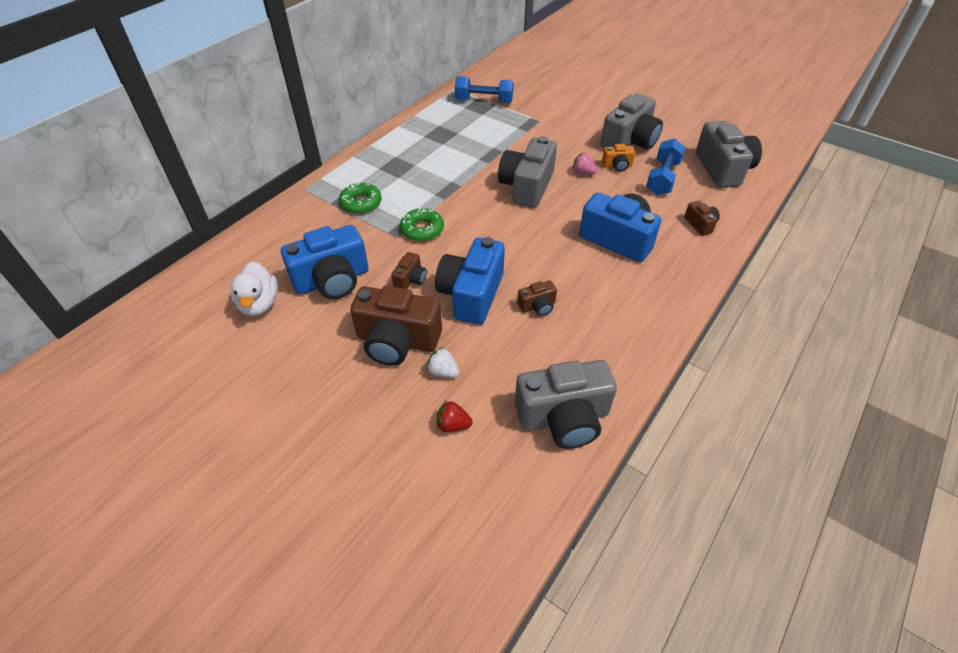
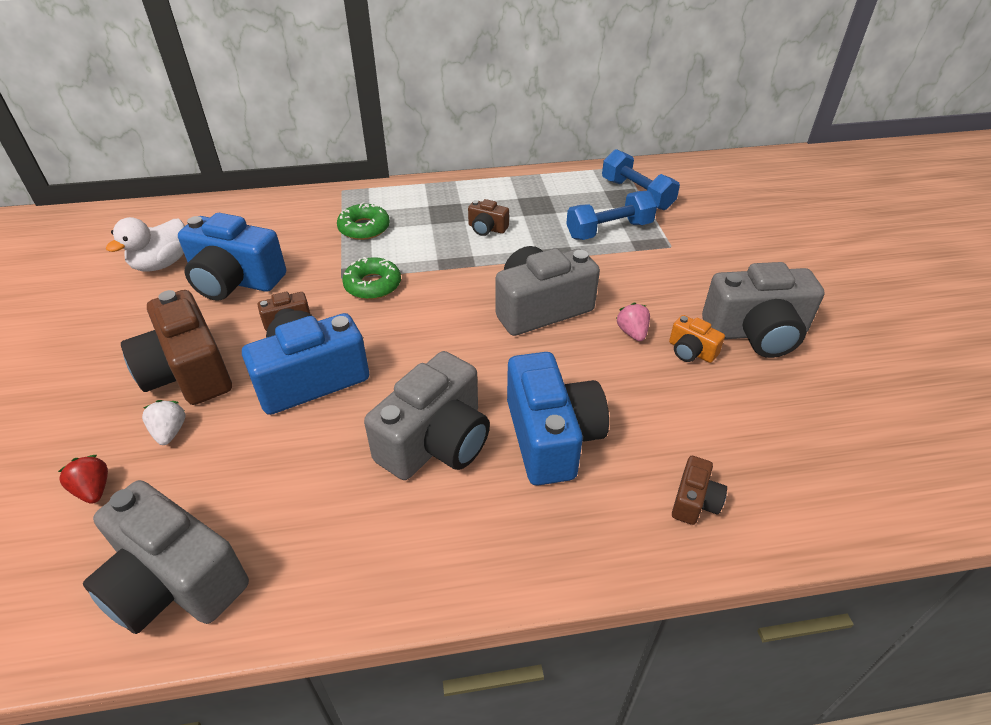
camera: 45 degrees right, 5 degrees down
(537, 306) = (346, 441): brown camera -> brown camera (487, 228)
(662, 178) = (733, 405): blue dumbbell -> blue dumbbell (609, 230)
(723, 169) = (853, 454): grey camera -> grey camera (436, 441)

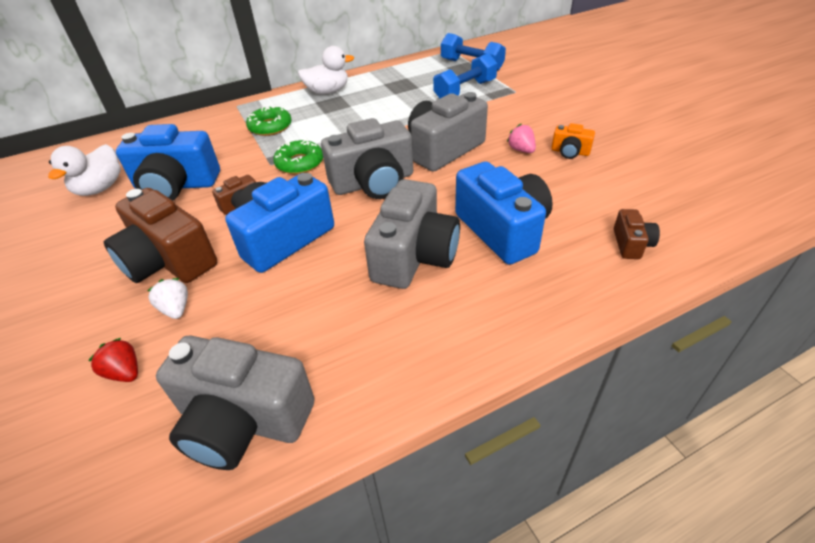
camera: 15 degrees left, 0 degrees up
(449, 194) = (327, 92): none -> white duck
(487, 228) = (371, 107): brown camera -> none
(756, 333) = (607, 131): grey camera -> grey camera (373, 183)

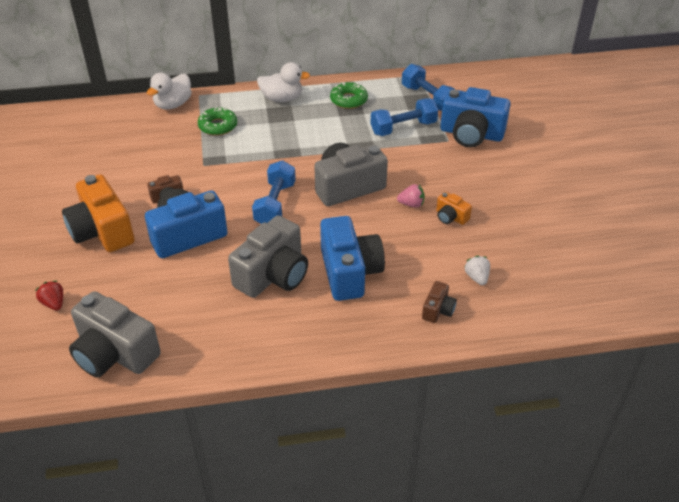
camera: 15 degrees right, 0 degrees up
(100, 188) = (70, 154): white duck -> white duck (173, 104)
(169, 260) = (102, 231): brown camera -> orange camera
(176, 185) = (126, 167): blue camera -> blue camera (471, 134)
(176, 309) = (96, 269): white strawberry -> white strawberry (477, 277)
(300, 163) = (226, 170): green donut -> green donut (348, 100)
(373, 183) = (275, 204): grey camera -> blue dumbbell
(521, 150) = (411, 204): pink strawberry -> pink strawberry turned 105 degrees clockwise

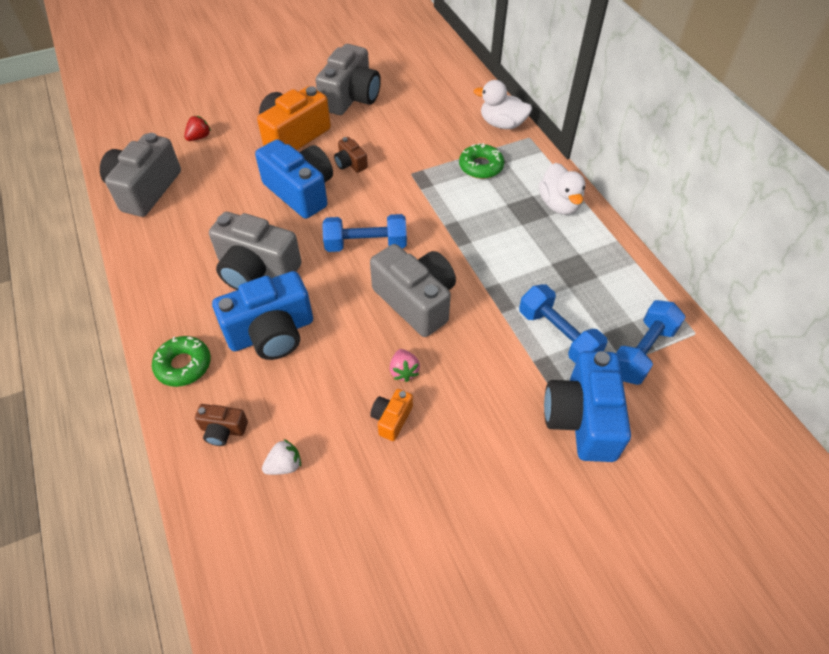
camera: 75 degrees right, 10 degrees up
(70, 184) = (351, 97): none -> grey camera
(348, 100) = (590, 266): green donut -> green donut (183, 365)

